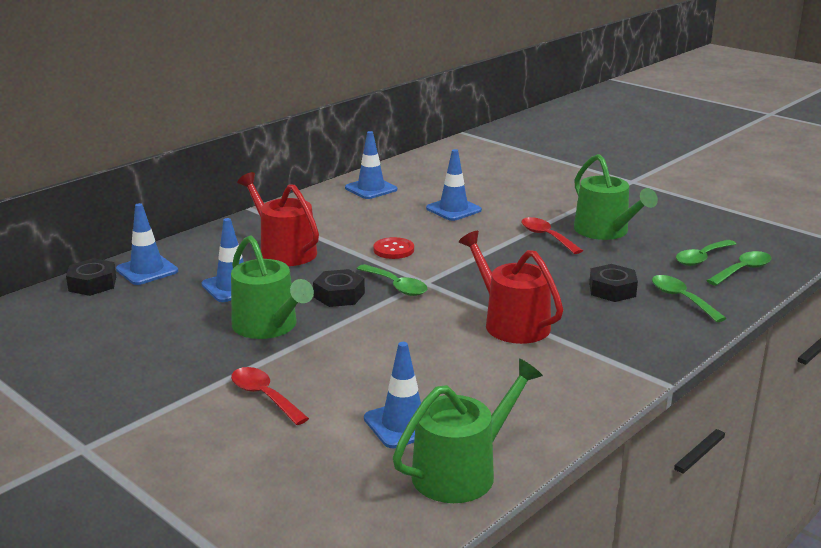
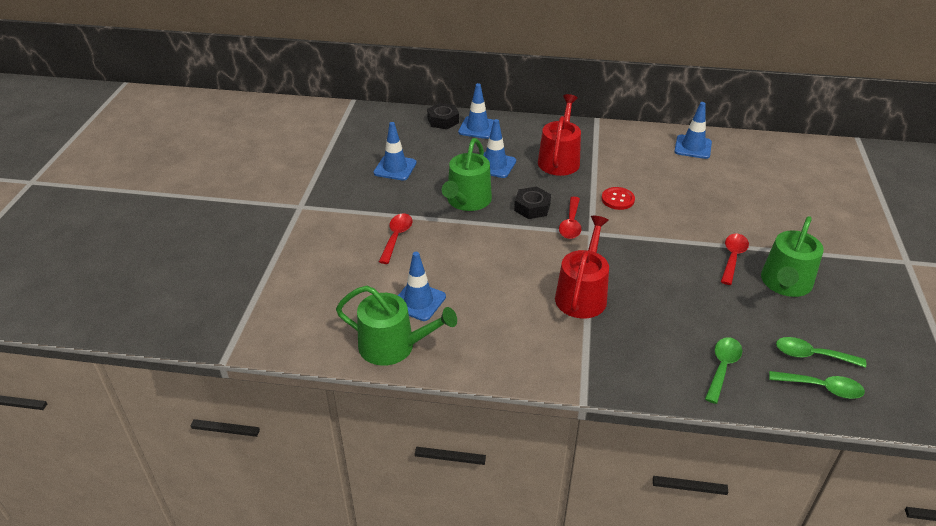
camera: 55 degrees right, 15 degrees up
(396, 286) = (571, 224): green spoon -> red spoon
(453, 209) = (714, 196): blue traffic cone -> blue traffic cone (395, 168)
(612, 290) = (690, 324): black nut -> none

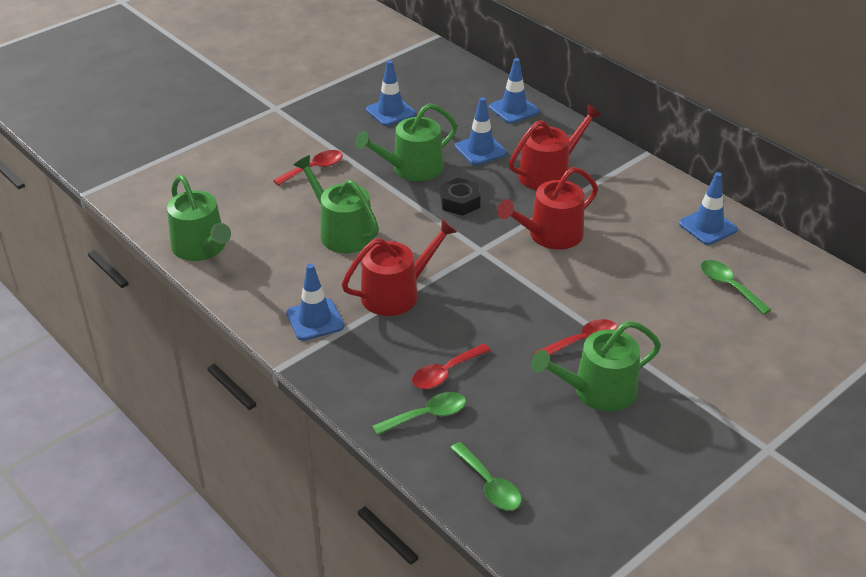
camera: 40 degrees right, 0 degrees up
(418, 301) = (263, 226): blue traffic cone -> blue traffic cone (315, 320)
(443, 120) = (491, 88): black nut -> none
(483, 272) = (342, 232): none -> green watering can
(571, 224) = (473, 233): red spoon -> red spoon (445, 373)
(617, 199) = (550, 235): red button -> red watering can
(812, 355) = (523, 457): green spoon -> green spoon (729, 286)

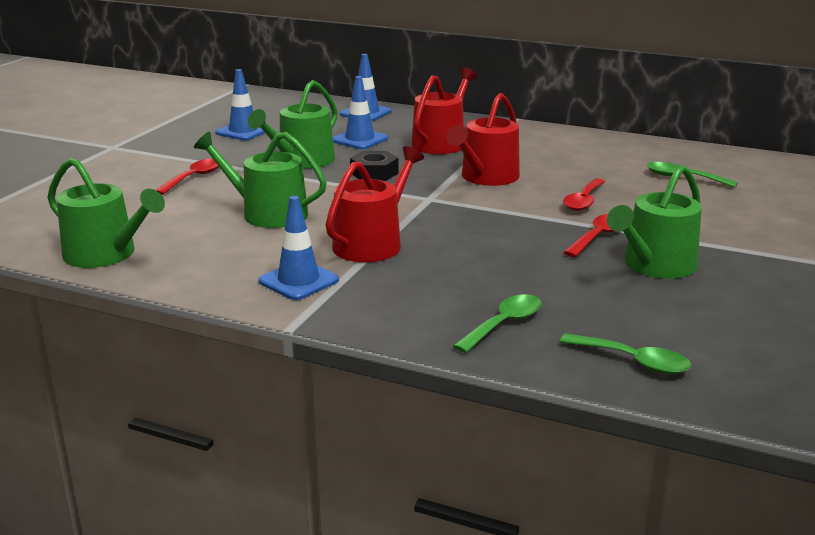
camera: 25 degrees left, 15 degrees down
(445, 373) = (488, 288): red spoon -> red spoon (583, 201)
(707, 227) = (620, 148): blue traffic cone -> none

